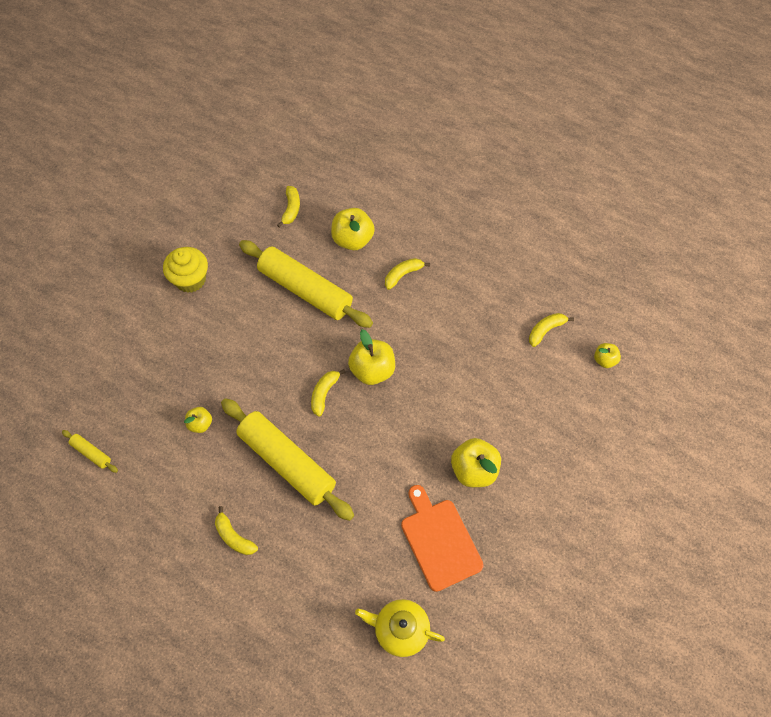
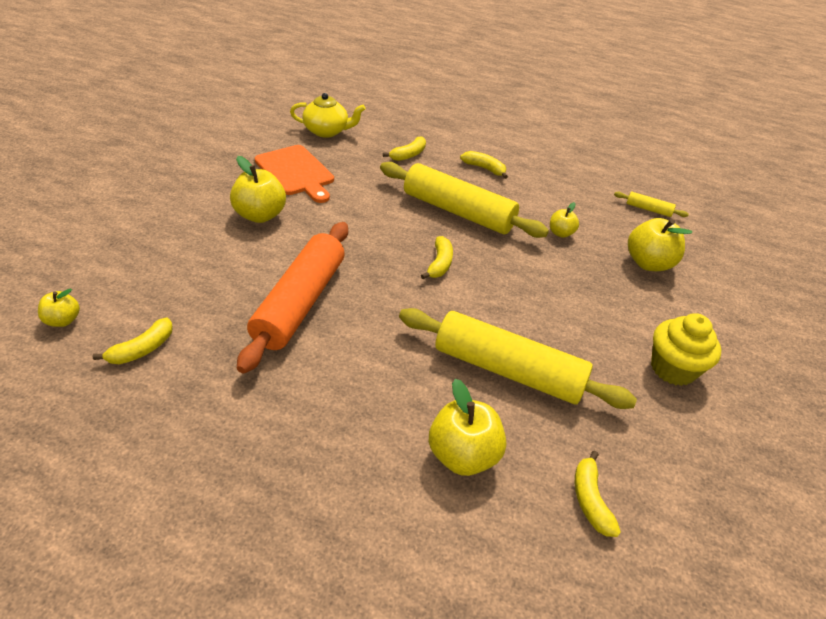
camera: 165 degrees right, 20 degrees down
(372, 370) = (388, 288): yellow apple -> yellow apple (648, 263)
(403, 275) = (366, 406): yellow banana -> yellow banana (408, 155)
(441, 361) = (300, 303): none -> orange rolling pin

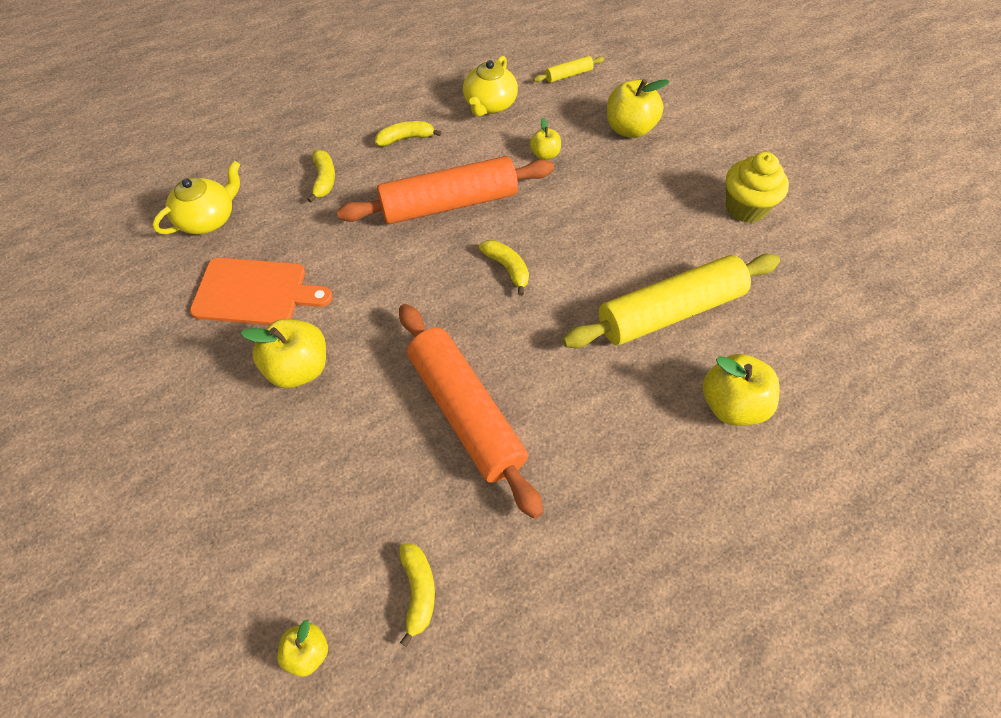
camera: 45 degrees left, 15 degrees up
(458, 211) = (449, 204): yellow rolling pin -> orange rolling pin
(565, 188) = (490, 105): none -> yellow teapot
(590, 500) = (823, 353): yellow banana -> none

